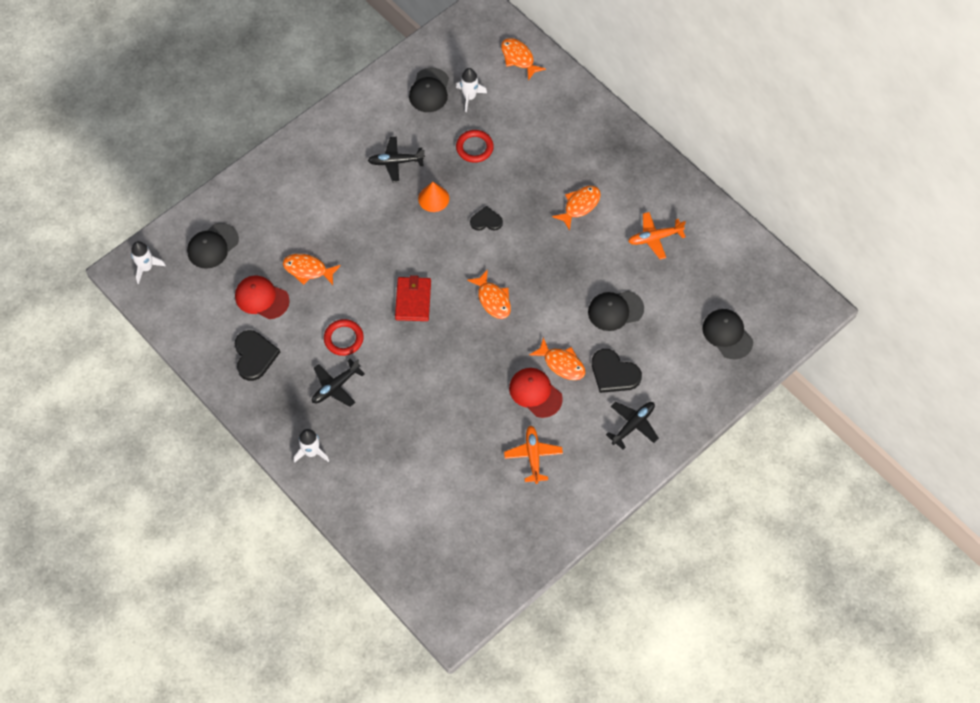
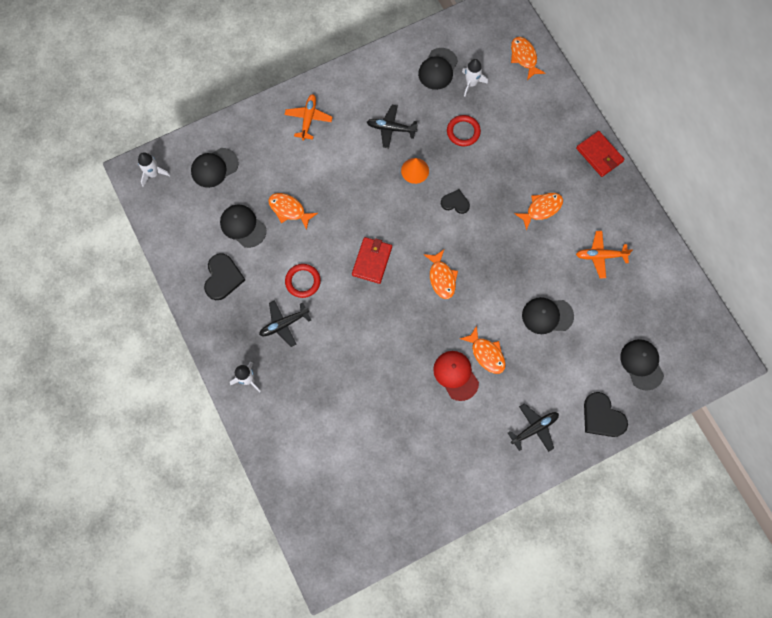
camera: 15 degrees right, 10 degrees up
(261, 298) = (243, 226): red cap -> black cap
(533, 456) = (438, 434): orange plane -> orange plane (308, 119)
(614, 373) = (530, 375): black heart -> black heart (602, 417)
(626, 138) = (599, 155): none -> red wallet

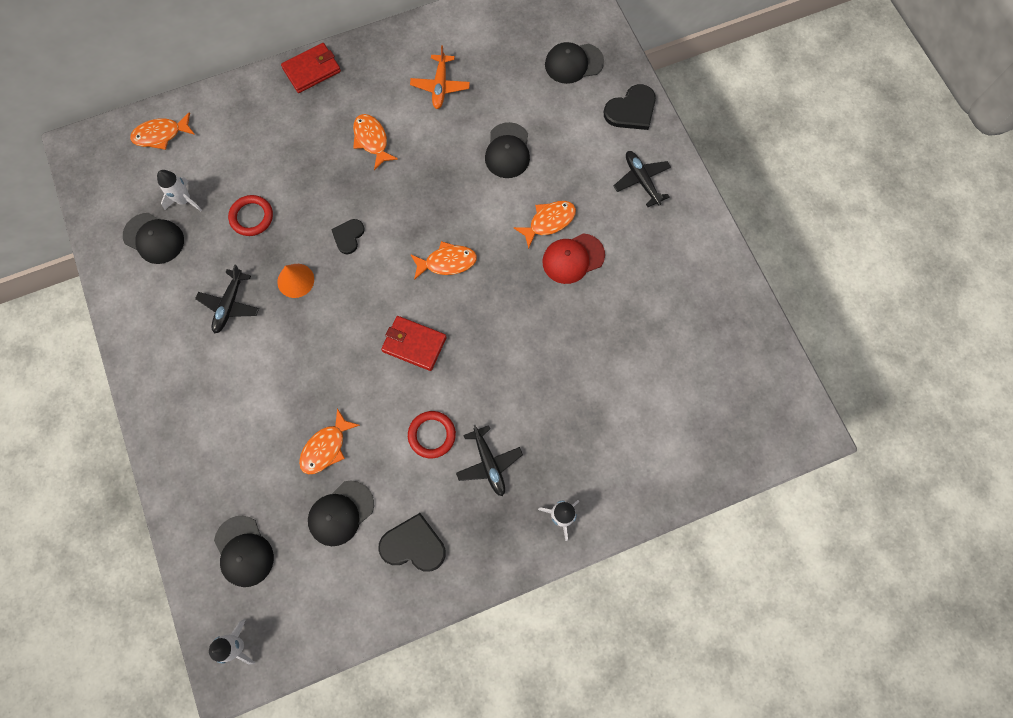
camera: 85 degrees left, 0 degrees up
(308, 119) = (193, 412): orange plane -> none

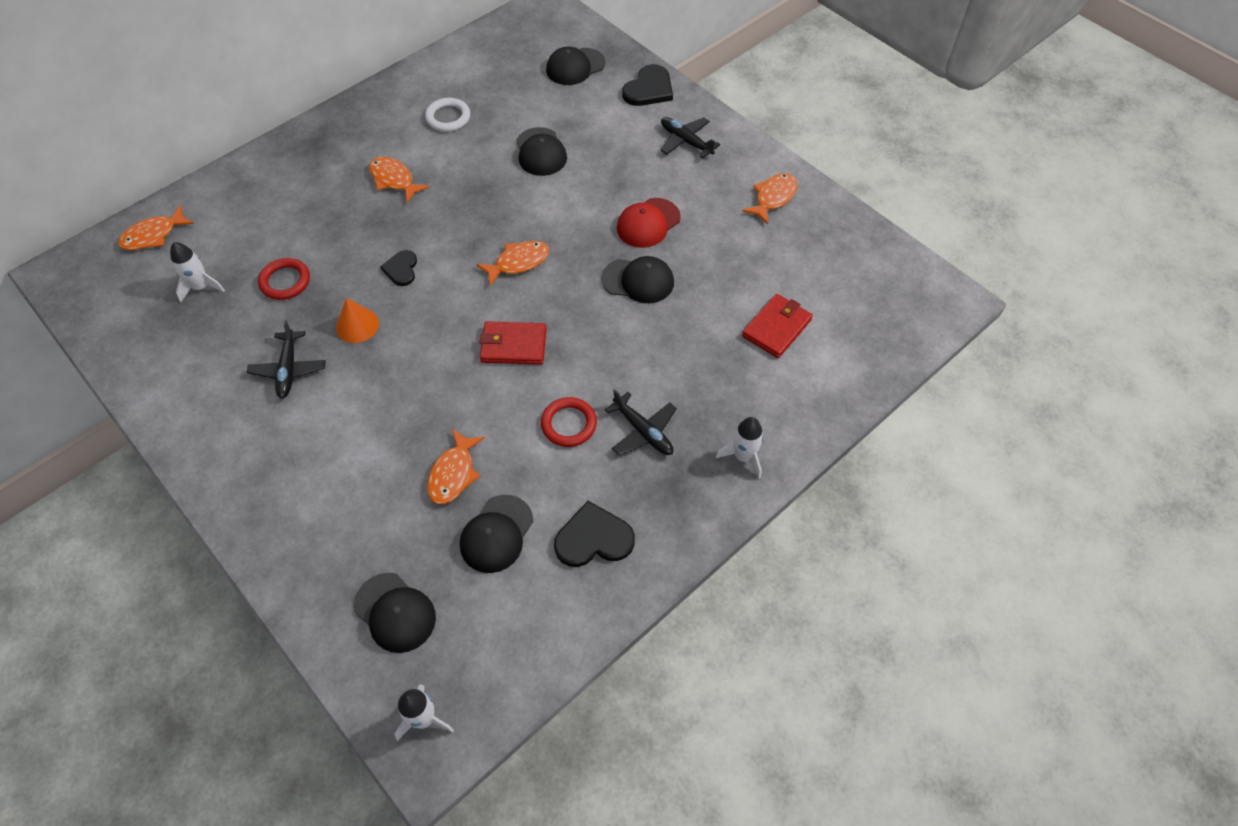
camera: 20 degrees left, 15 degrees down
(154, 238) = (176, 332): black cap -> black cap (638, 281)
(312, 70) = (305, 137): red wallet -> red wallet (776, 328)
(440, 86) = (448, 117): orange plane -> white ring
(549, 222) = (609, 199): orange fish -> orange fish (773, 197)

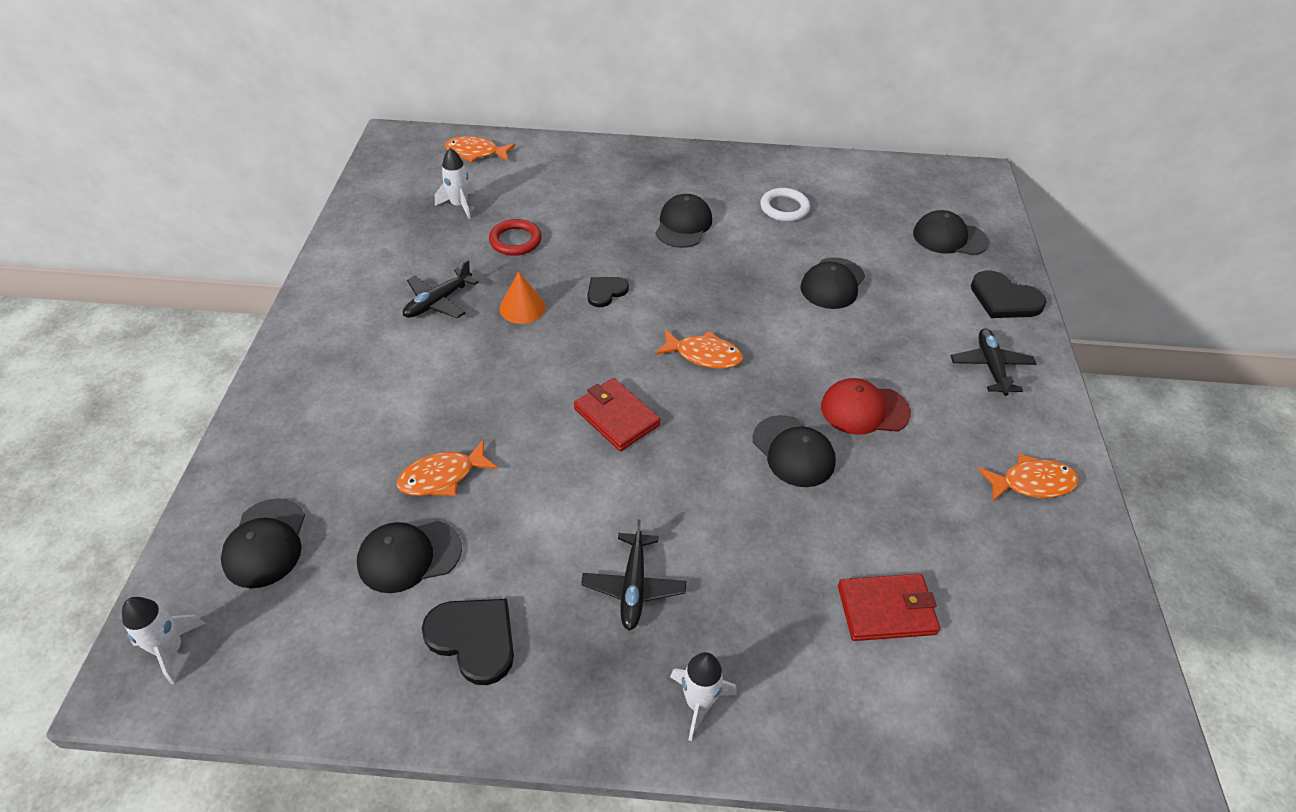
camera: 45 degrees right, 10 degrees down
(394, 180) = (683, 225): orange fish -> black cap
(569, 424) = (579, 520): red ring -> none
(649, 89) = (1004, 299): black heart -> black heart turned 45 degrees clockwise

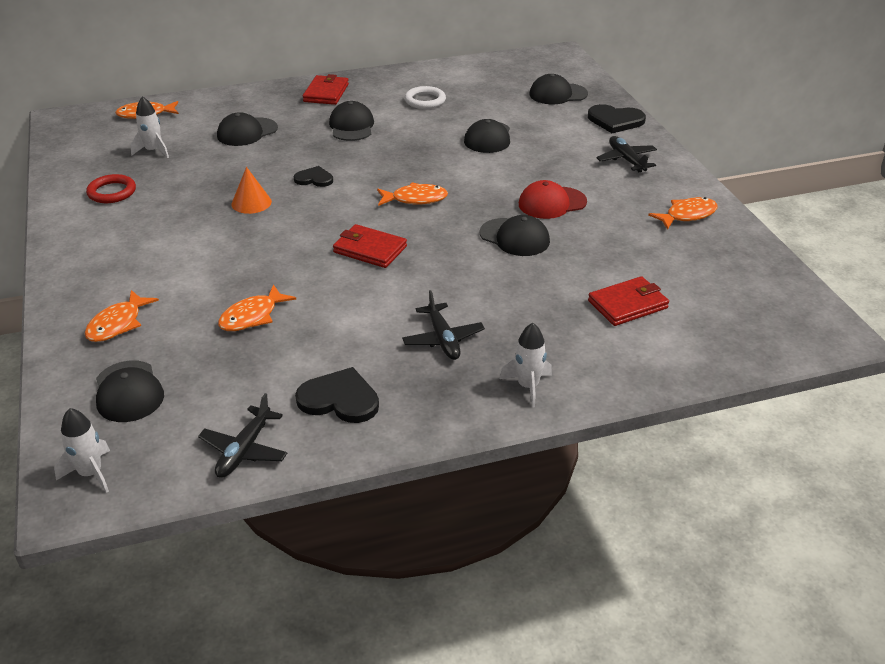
camera: 20 degrees left, 10 degrees down
(304, 441) = (118, 324): none -> orange fish
(409, 556) = (256, 368): black cap -> black cap (247, 132)
(438, 302) = (176, 214): black plane -> black plane (244, 450)
(515, 240) = (218, 163): red ring -> red ring (112, 192)
(605, 292) = (314, 179): black heart -> black heart turned 75 degrees clockwise
(678, 169) = (326, 93): none -> red wallet

